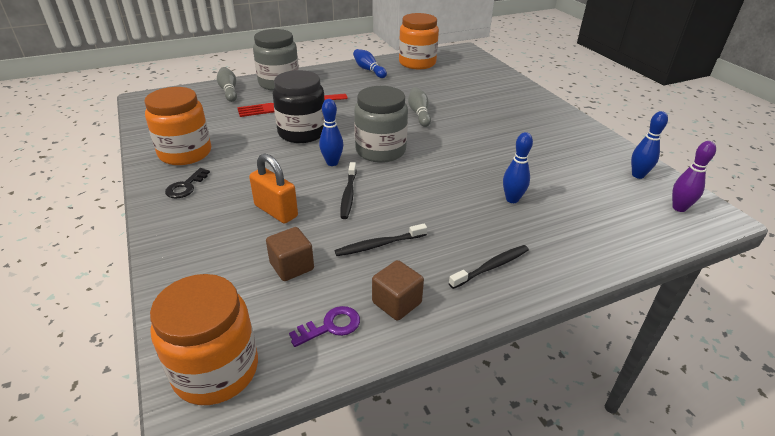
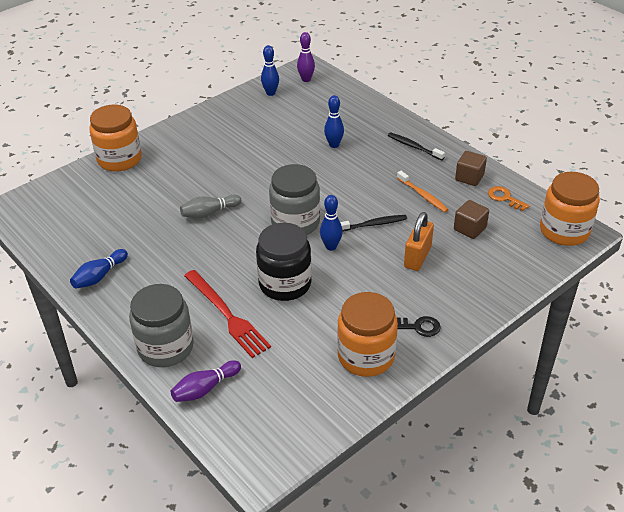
camera: 105 degrees left, 5 degrees up
(229, 91) = (205, 388): grey bowling pin -> purple bowling pin
(331, 326) = (504, 198): purple key -> orange key
(379, 245) = (423, 195): black toothbrush -> orange toothbrush
(417, 63) = (66, 239): orange jar -> orange jar (119, 159)

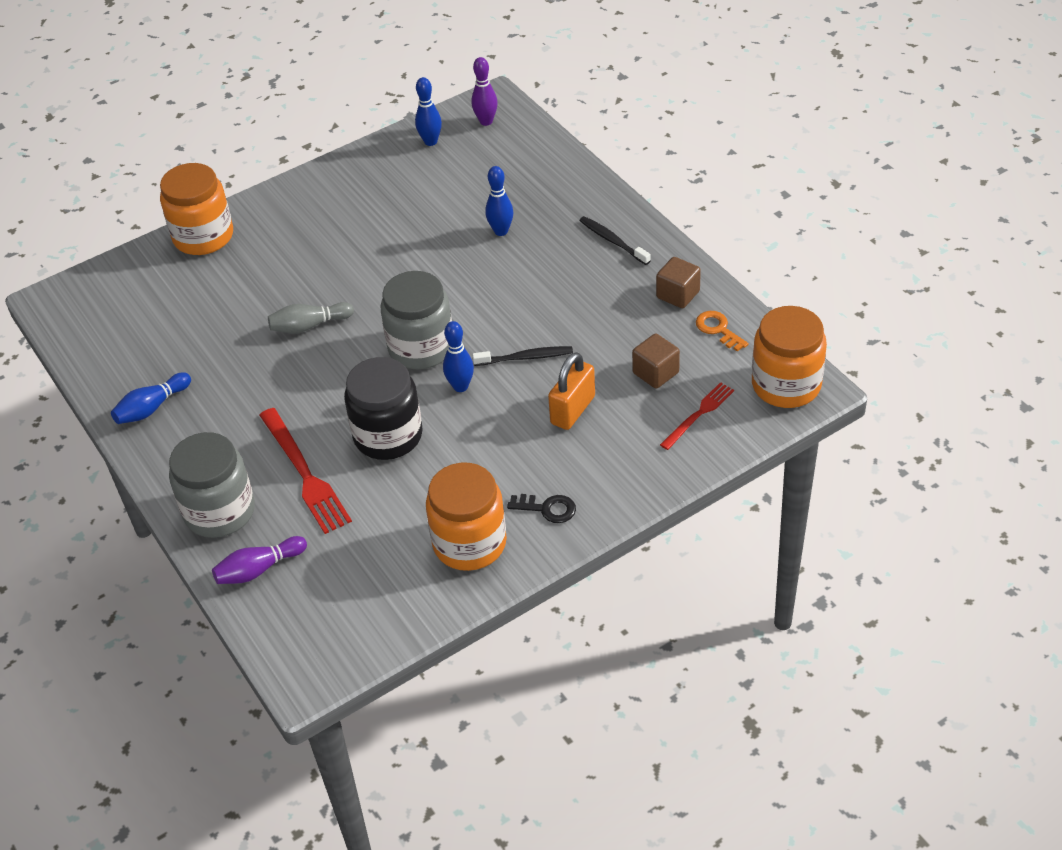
camera: 10 degrees right, 5 degrees up
(423, 195) = (605, 318): orange toothbrush -> none
(509, 254) = (698, 414): none -> red fork

